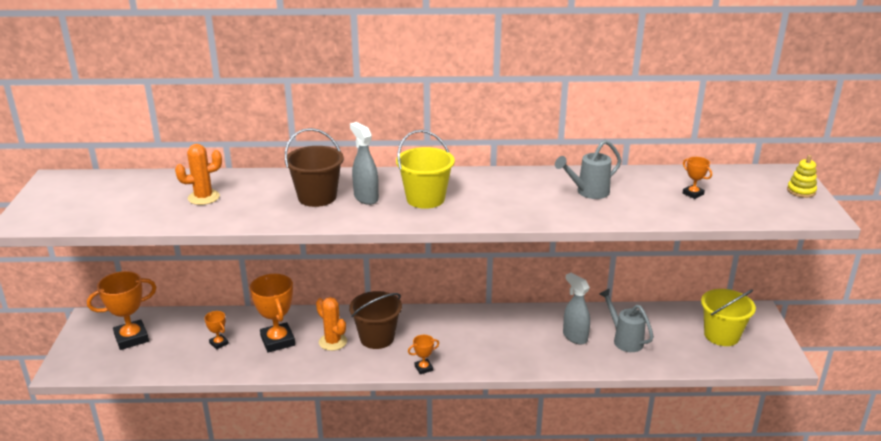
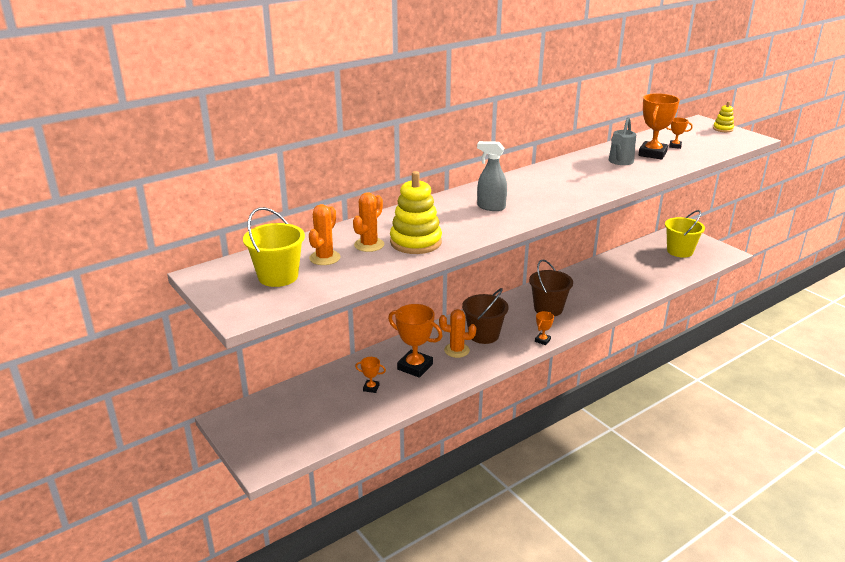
camera: 35 degrees left, 0 degrees up
(131, 338) = (289, 416): orange trophy -> orange trophy (652, 154)
(153, 197) = (325, 258): none -> orange cactus
(242, 209) = (415, 242): none -> yellow stacking toy
(317, 197) = (456, 217): brown bucket -> brown bucket (548, 308)
(425, 199) = (531, 195): yellow bucket -> yellow bucket (278, 276)
(574, 337) = (605, 283): grey spray bottle -> none
(624, 339) = (634, 274): grey watering can -> none

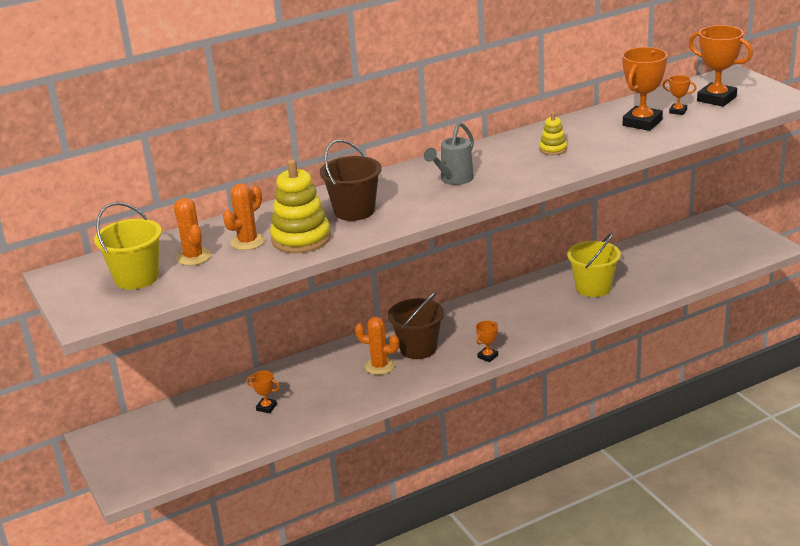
camera: 10 degrees right, 0 degrees up
(325, 258) = (193, 257): orange cactus -> orange cactus turned 60 degrees counterclockwise
(415, 367) = (324, 384): orange trophy -> orange trophy (716, 99)
(491, 207) = (406, 195): grey spray bottle -> none
(548, 308) = (509, 317): brown bucket -> brown bucket (354, 211)
(619, 162) = (594, 135): grey watering can -> grey watering can (453, 180)
(680, 251) = (710, 244): yellow bucket -> yellow bucket (593, 288)
(723, 129) = (756, 86): yellow stacking toy -> yellow stacking toy (553, 149)

